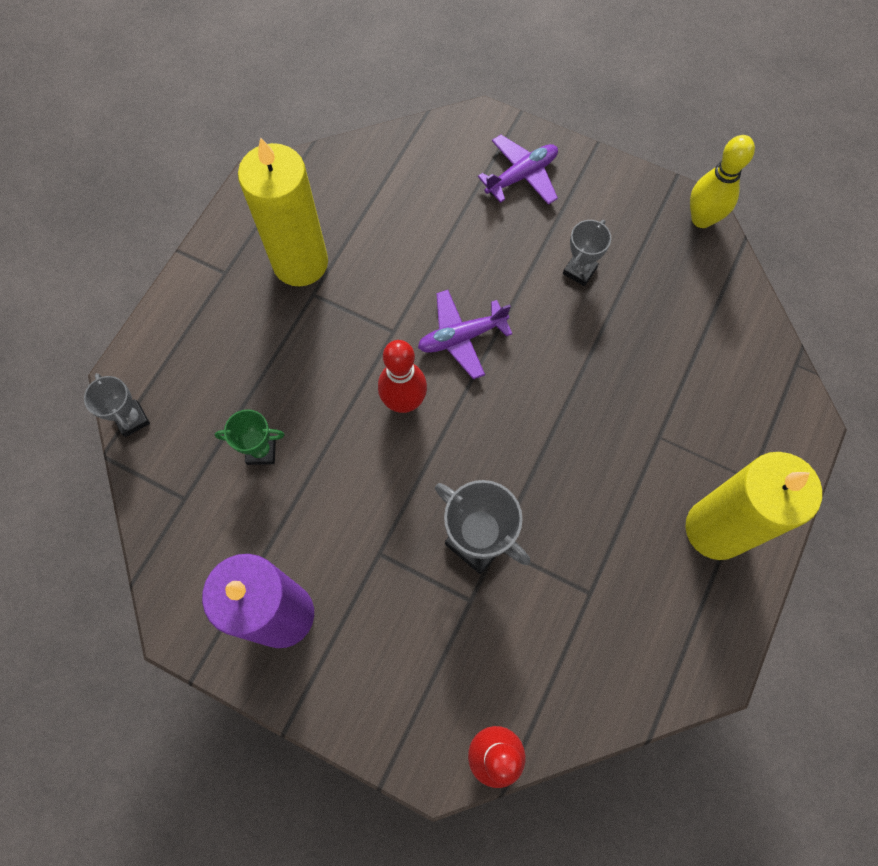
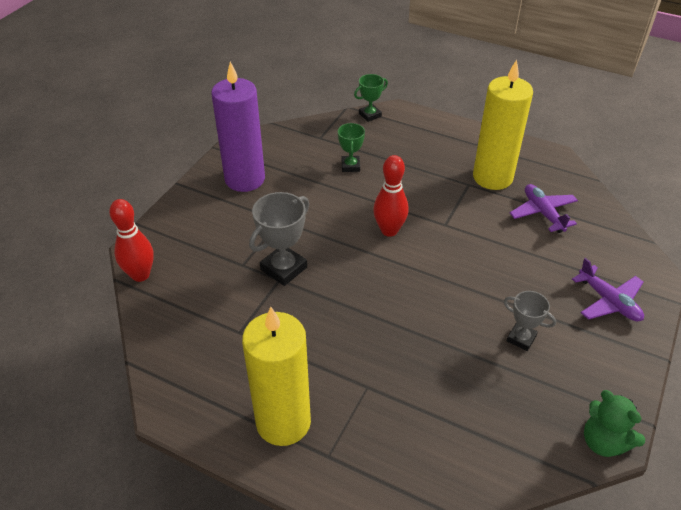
camera: 90 degrees right, 25 degrees down
(132, 419) = (370, 115): grey trophy -> green trophy
(461, 337) = (445, 261): purple plane -> purple plane (543, 213)
(701, 219) = (604, 442): yellow bowling pin -> green teddy bear

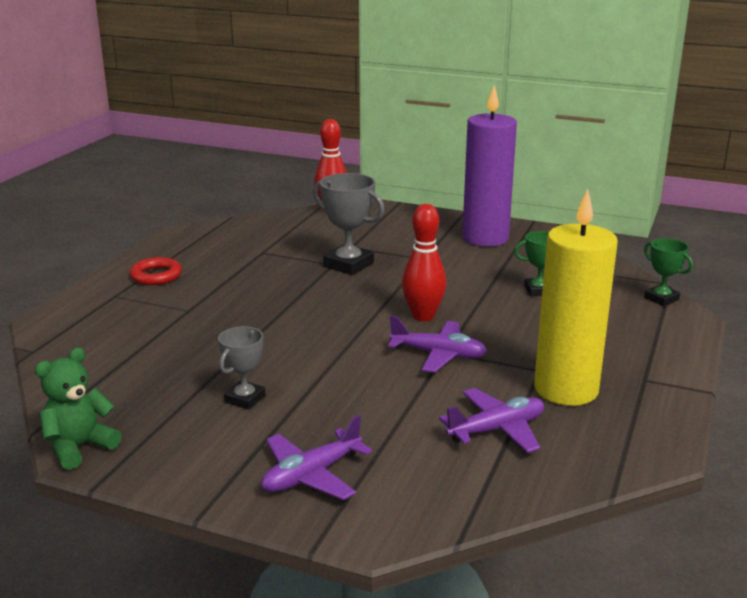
camera: 85 degrees right, 20 degrees down
(283, 422) = (156, 276): yellow candle -> red ring
(450, 228) = (438, 355): none -> purple plane

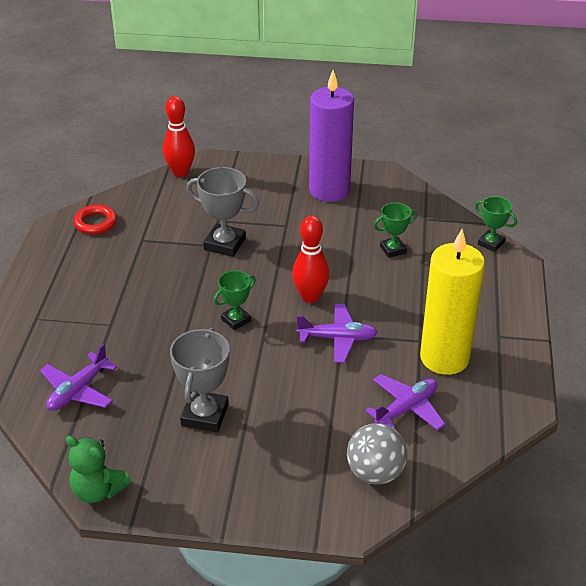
camera: 15 degrees left, 15 degrees up
(79, 447) = (98, 490): green teddy bear -> green teddy bear turned 90 degrees counterclockwise
(156, 276) = (60, 287): red ring -> red ring (95, 223)
(245, 399) = (205, 415): grey trophy -> grey trophy, size x1.61
(311, 475) = (288, 480): purple plane -> purple plane (78, 390)
(327, 324) = (236, 320): none -> green trophy
(428, 486) = (375, 473): none -> grey ball

